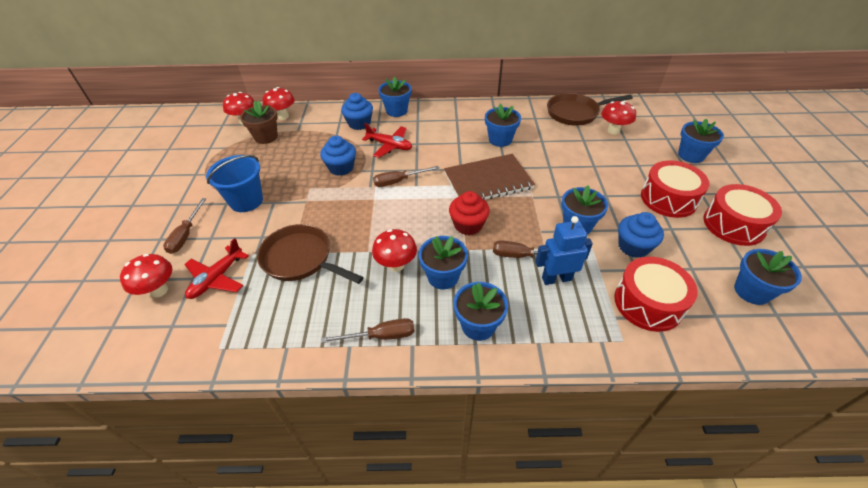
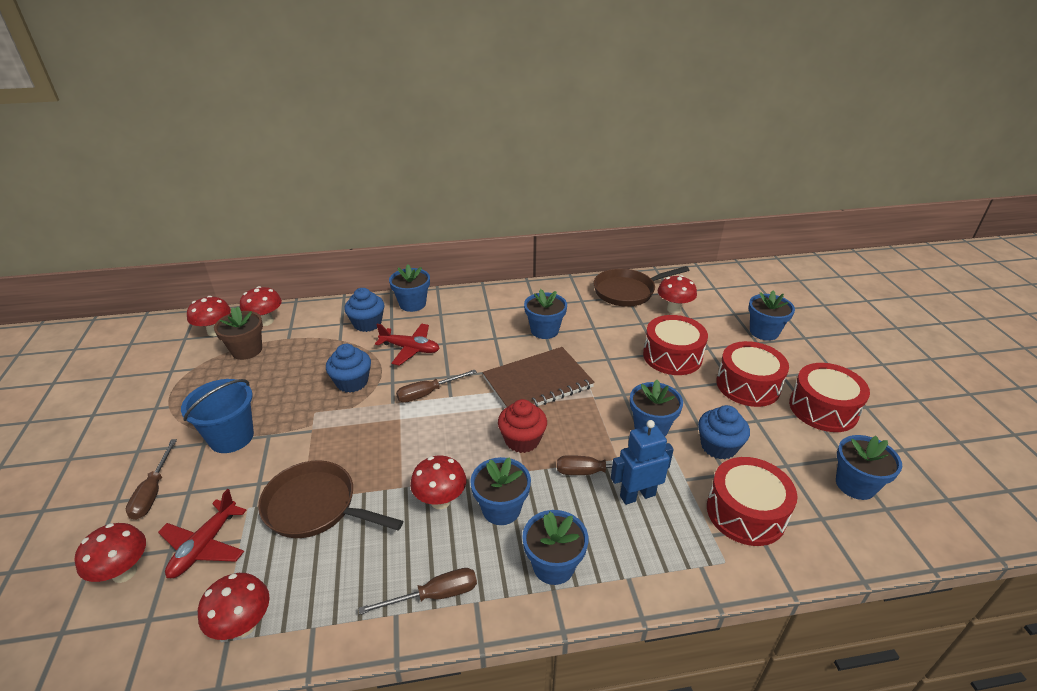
camera: 10 degrees left, 10 degrees down
(237, 339) = (243, 625): none -> red mushroom
(605, 169) = (672, 356): none -> red drum

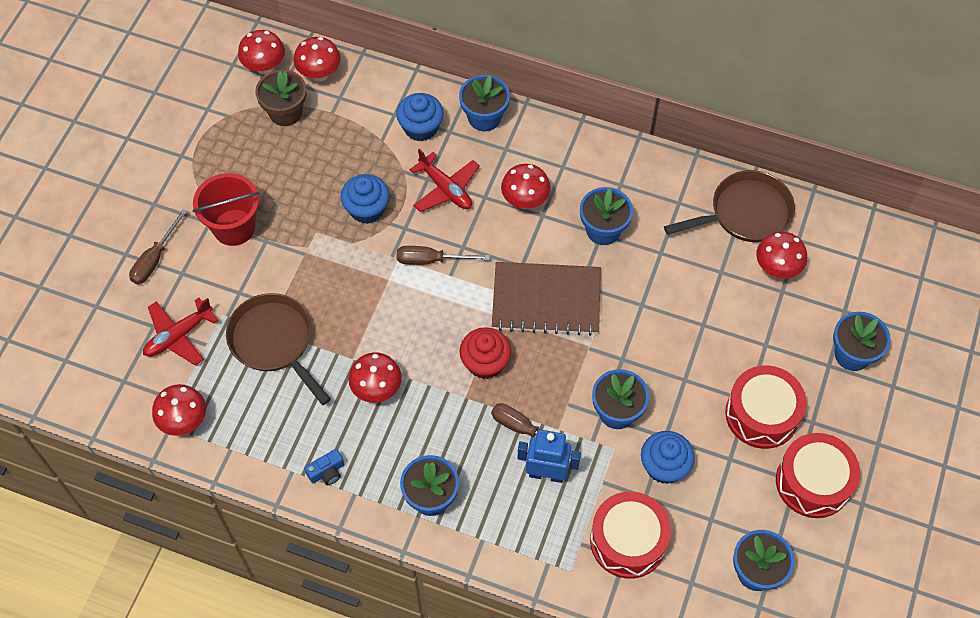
camera: 30 degrees right, 25 degrees up
(124, 572) = (116, 330): red mushroom -> red mushroom (525, 201)
(231, 437) = (234, 227): blue bucket -> red bucket
(434, 595) = (327, 472): brown screwdriver -> blue camera
(501, 509) = (422, 424): blue flower pot -> none
(627, 291) = (745, 213): brown pan -> brown pan turned 150 degrees clockwise
(672, 356) = (714, 336): red drum -> none

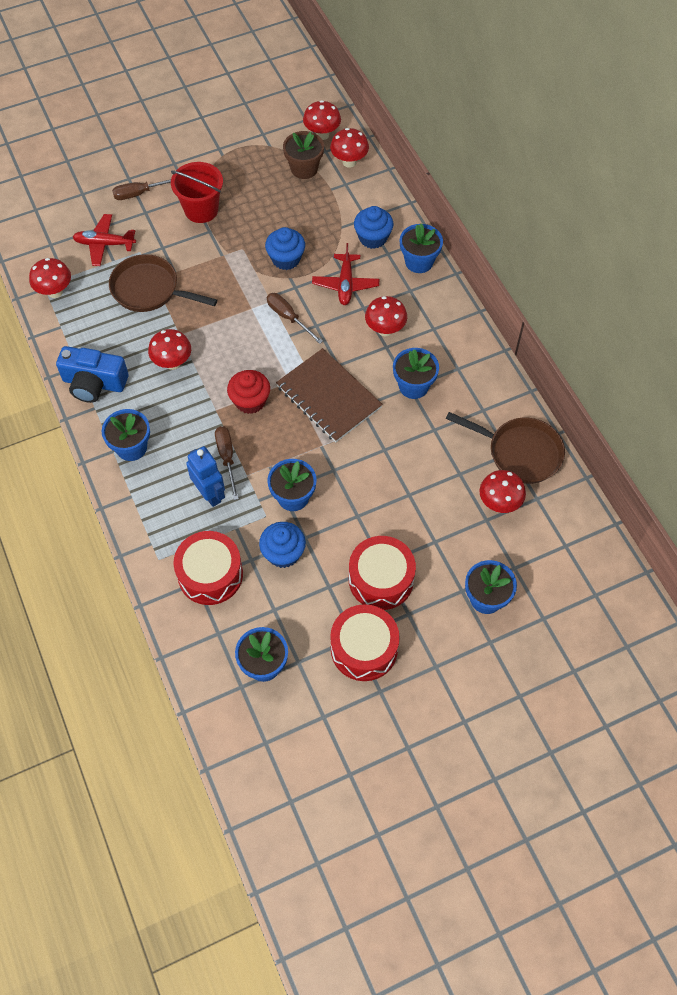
camera: 45 degrees right, 0 degrees up
(274, 342) = (149, 289): brown pan -> brown pan turned 75 degrees counterclockwise
(327, 472) = (94, 383): blue camera -> blue camera, size x2.13

